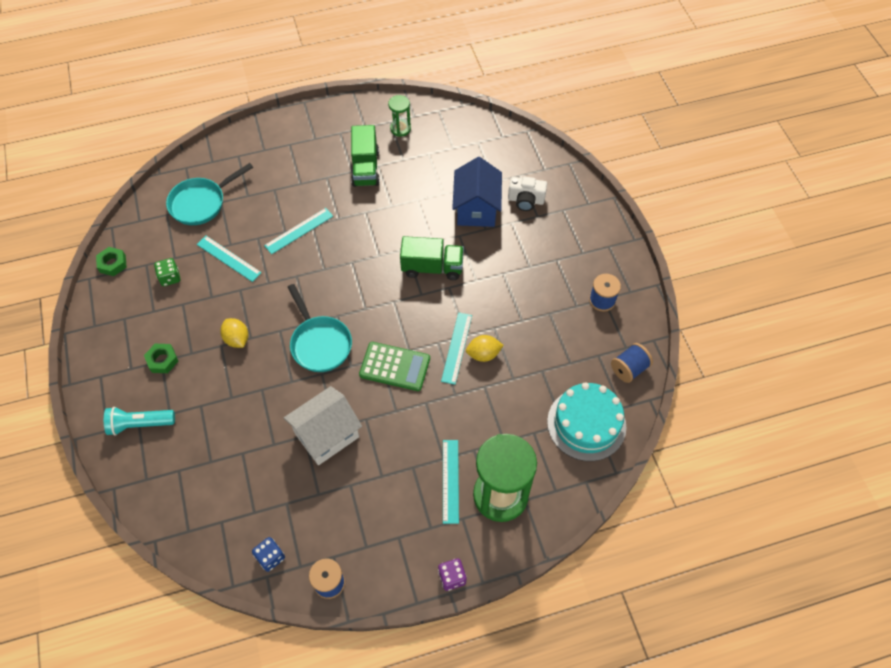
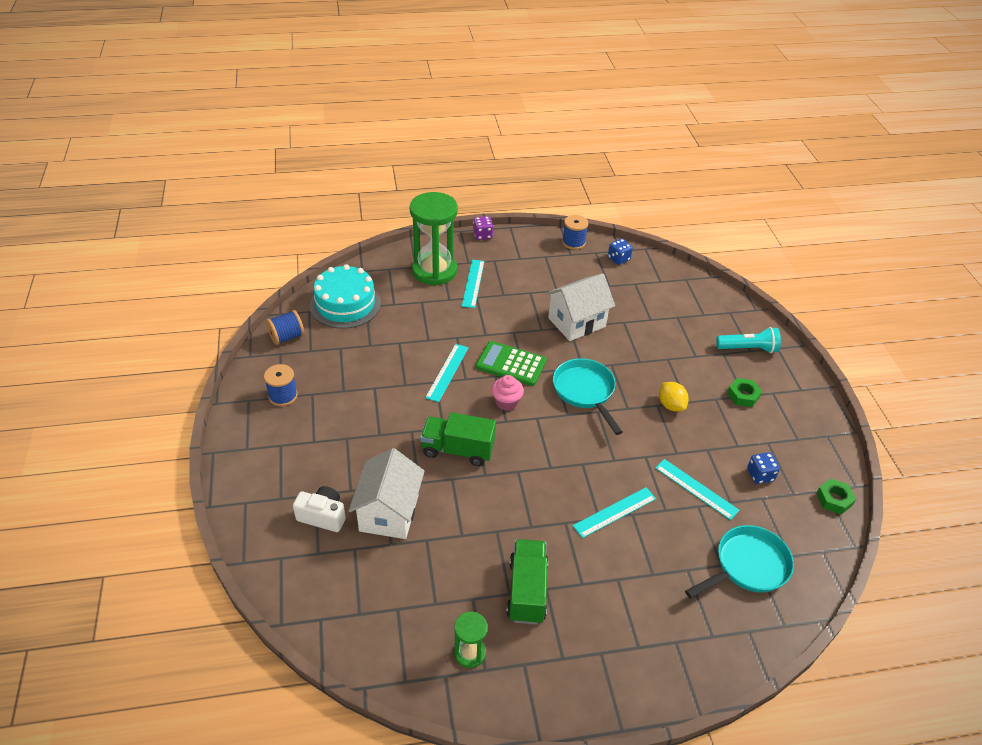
camera: 175 degrees left, 15 degrees down
(170, 277) = (760, 475): green dice -> blue dice
(395, 321) = (506, 402): none -> pink cupcake
(476, 209) = (389, 513): blue house -> white house
(483, 354) = (422, 364): yellow lemon -> none

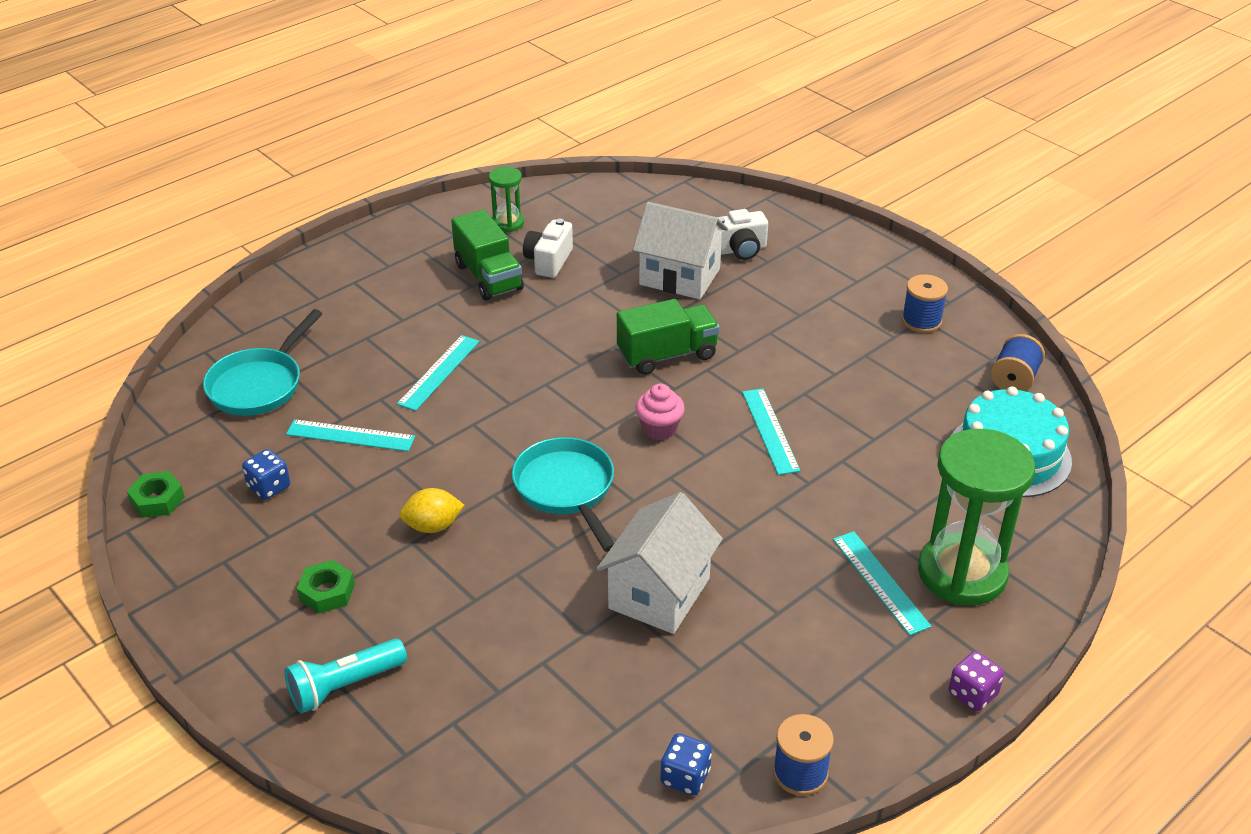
camera: 150 degrees right, 5 degrees down
(389, 513) = (679, 277): white house -> white house turned 45 degrees counterclockwise
(469, 583) = (549, 261): none -> white camera
(511, 364) = (699, 480): green calculator -> none
(585, 392) = (566, 489): turquoise pan -> turquoise pan turned 150 degrees counterclockwise
(671, 405) = (433, 526): yellow lemon -> yellow lemon turned 45 degrees counterclockwise

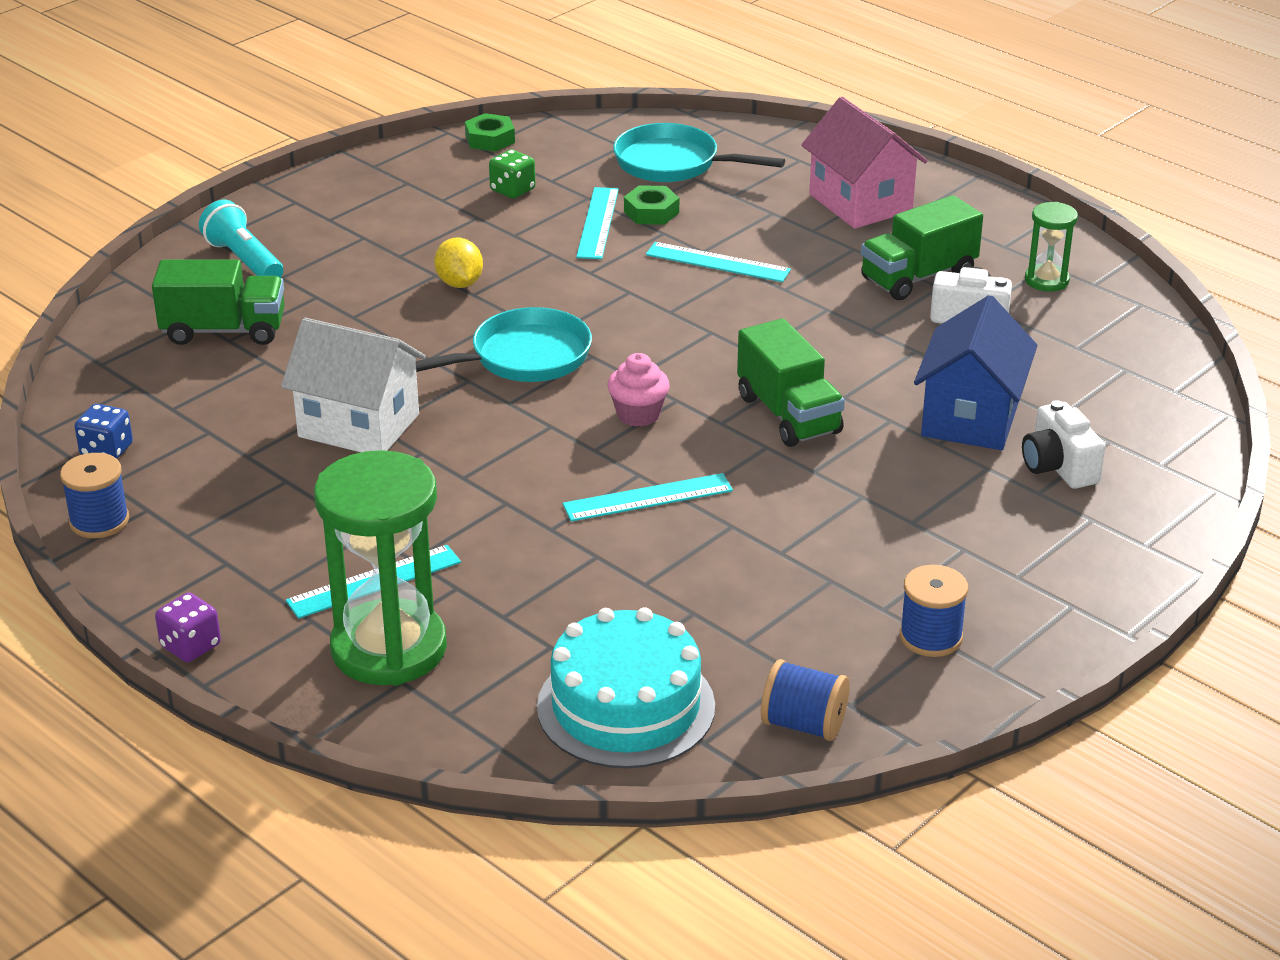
camera: 85 degrees right, 5 degrees down
(269, 487) = (512, 190): blue dice -> green dice
(327, 592) = (365, 238): green nut -> green nut (651, 212)
(367, 292) = (860, 203): none -> pink house
(480, 696) = (224, 330): none -> green truck
(679, 277) = (970, 418): white house -> blue house

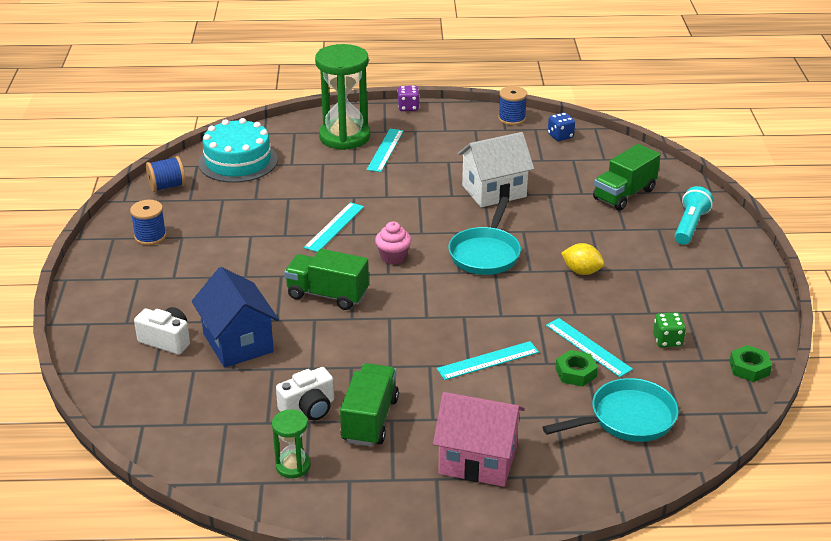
camera: 135 degrees right, 0 degrees up
(244, 260) = (690, 226): turquoise flashlight -> turquoise flashlight turned 75 degrees counterclockwise

